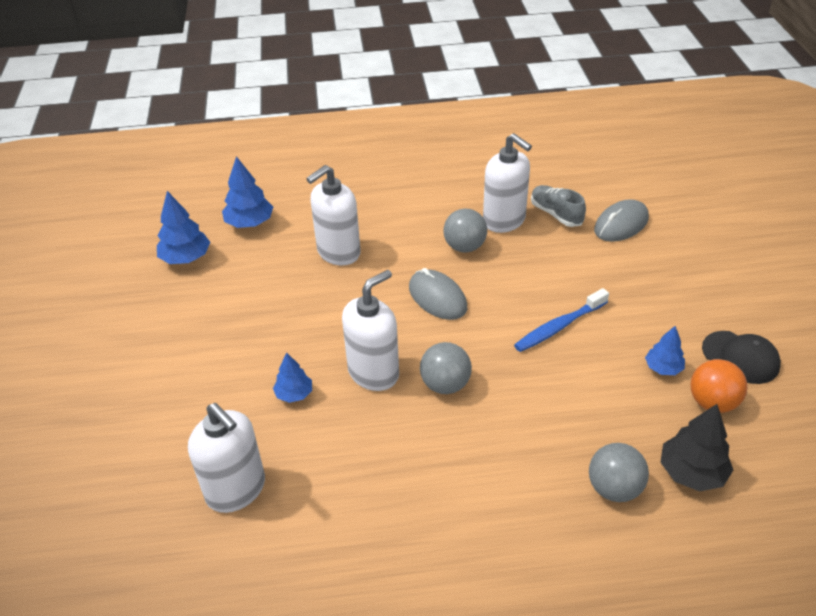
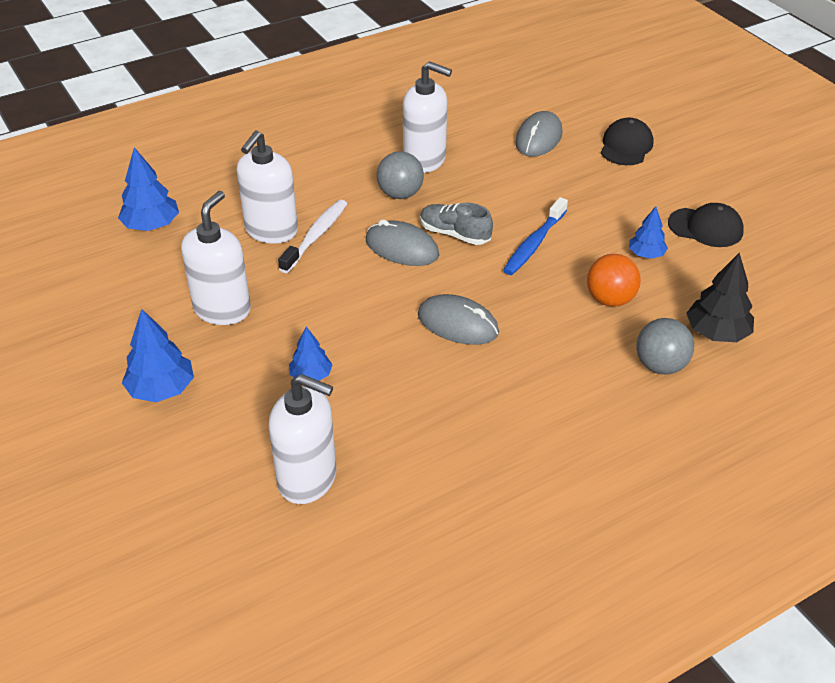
camera: 25 degrees left, 0 degrees up
(186, 258) = (100, 278): blue tree -> blue tree (161, 389)
(372, 267) = (316, 236): none -> white toothbrush
(374, 372) = (380, 333): white soap dispenser -> white soap dispenser (222, 309)
(445, 385) = (458, 324): grey ball -> grey mouse
(556, 214) = (472, 143): grey shoe -> grey shoe (454, 234)
(703, 252) = (626, 146): none -> black cap
(712, 402) = (702, 271): orange ball -> orange ball (610, 299)

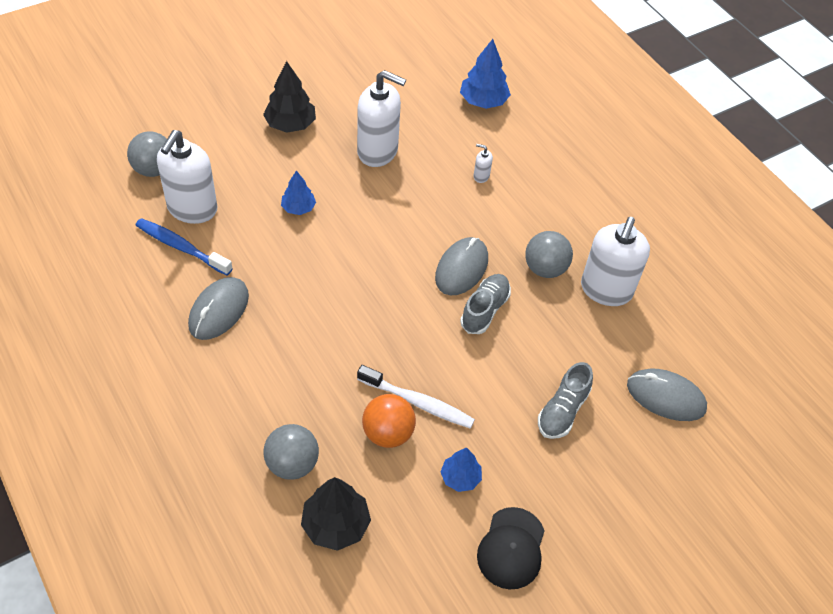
camera: 85 degrees right, 10 degrees up
(161, 389) = (290, 124): blue tree -> black tree
(229, 530) = (154, 169): none -> grey ball
(271, 231) = (481, 176): white soap dispenser -> white soap dispenser, size x0.40
(316, 236) = (475, 207): white toothbrush -> white toothbrush (418, 402)
(458, 324) = (356, 307): grey mouse -> grey mouse (219, 310)
(534, 244) = (473, 375): blue toothbrush -> blue toothbrush (181, 247)
(563, 193) = (562, 411): none -> grey shoe
(626, 146) = (665, 487): black cap -> none

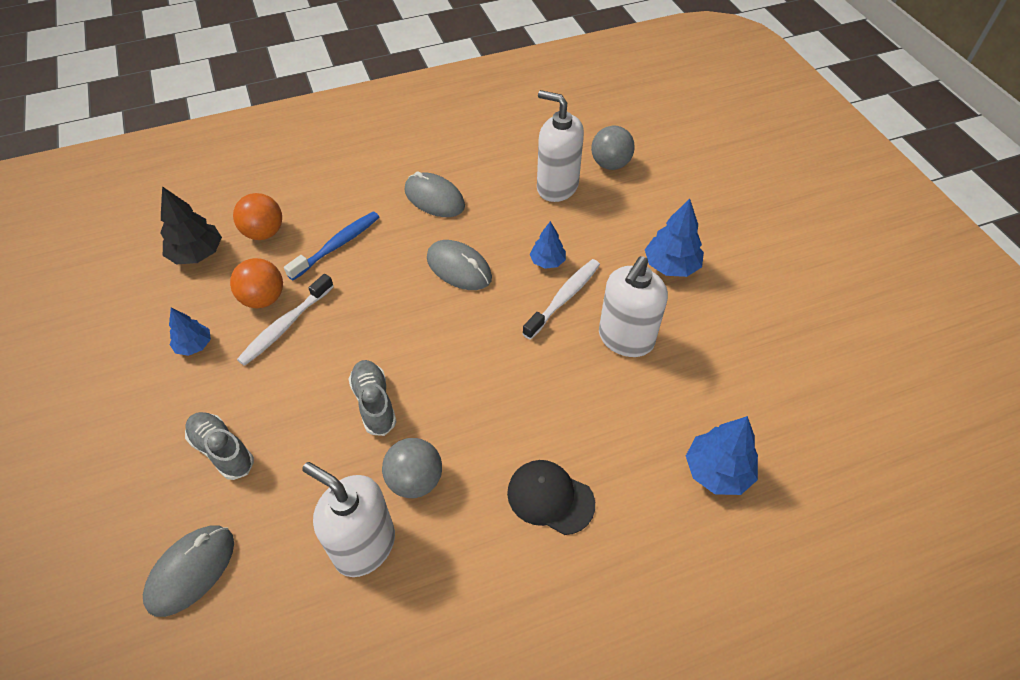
camera: 105 degrees right, 0 degrees up
(181, 247) = (512, 178): blue toothbrush -> blue toothbrush (337, 245)
(290, 124) = (671, 266): black tree -> blue tree
(292, 464) = (264, 233): grey ball -> orange ball
(341, 193) = (564, 298): none -> white toothbrush
(461, 268) = (436, 391): grey mouse -> grey mouse (459, 268)
(481, 176) = (576, 440): white soap dispenser -> none
(484, 310) = (374, 403): grey shoe -> grey shoe turned 150 degrees counterclockwise
(511, 548) = (108, 372): black cap -> black cap (550, 498)

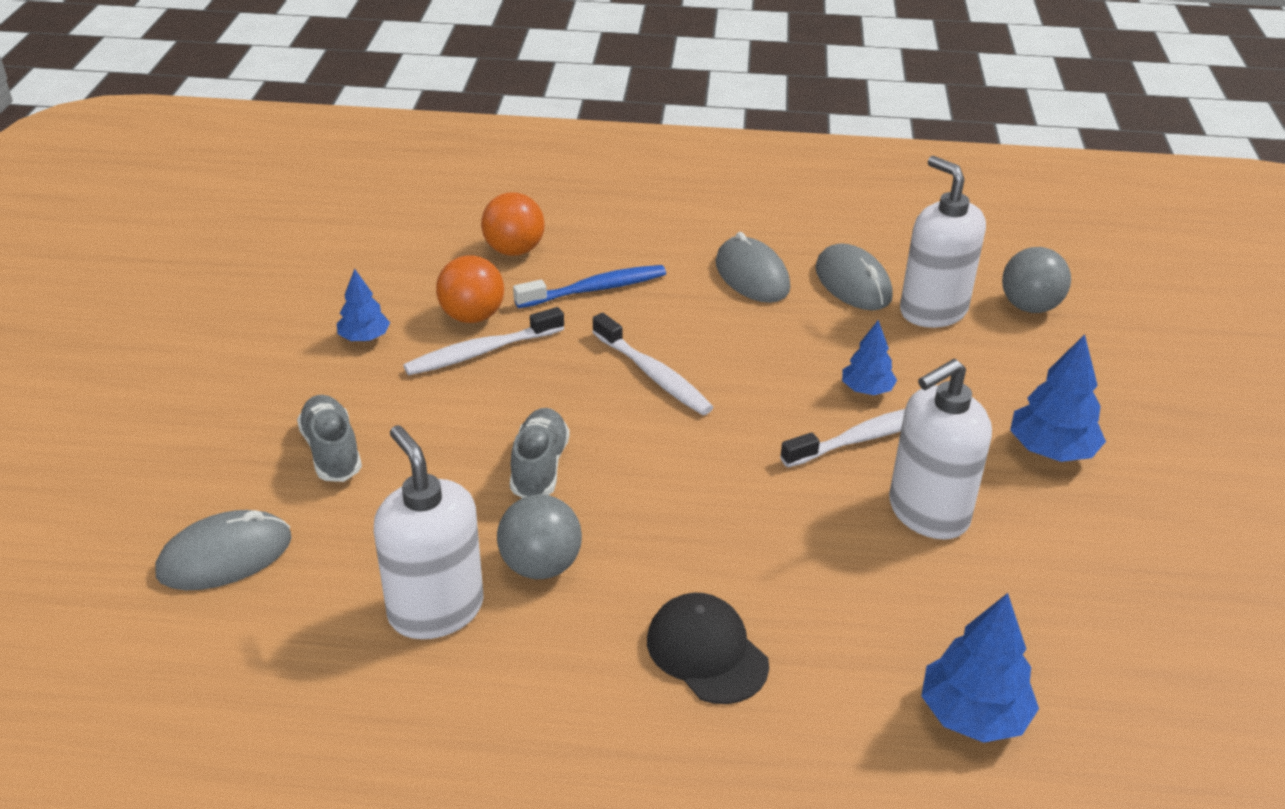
camera: 25 degrees right, 15 degrees down
(197, 254) = (423, 249): black tree -> none
(411, 300) = (653, 375): none -> white toothbrush
(459, 268) = (738, 360): grey mouse -> grey mouse (853, 283)

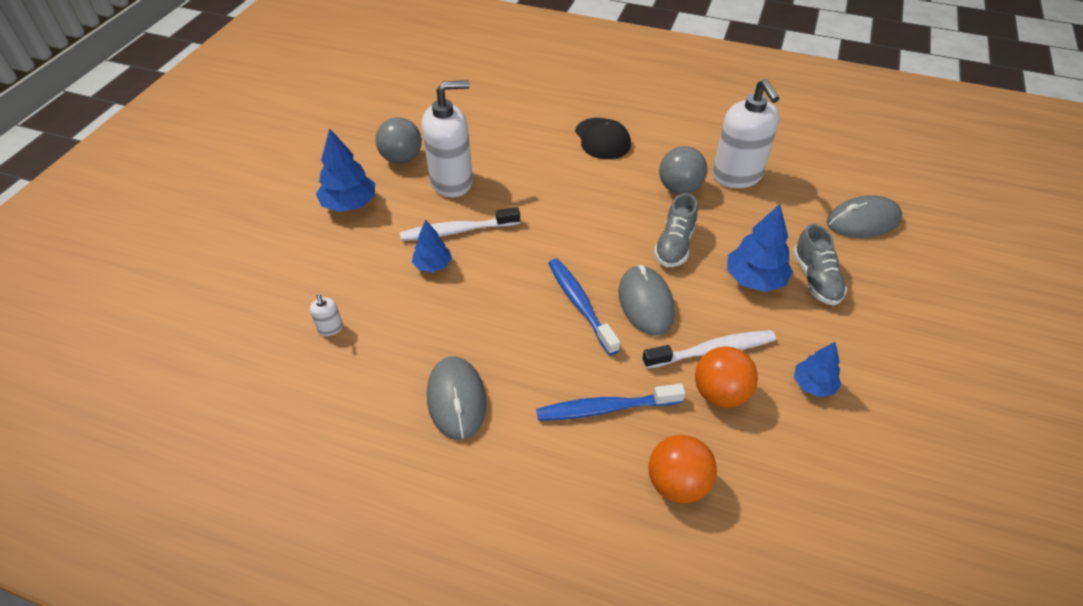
camera: 165 degrees left, 10 degrees up
(653, 375) = (580, 304): white toothbrush -> blue toothbrush
(853, 283) = (373, 373): grey mouse -> grey mouse (645, 303)
(933, 310) = (330, 328): white soap dispenser -> white soap dispenser, size x0.40
(973, 715) = (494, 101): blue tree -> blue tree (754, 279)
(1029, 307) = (251, 318): grey ball -> grey ball (402, 158)

